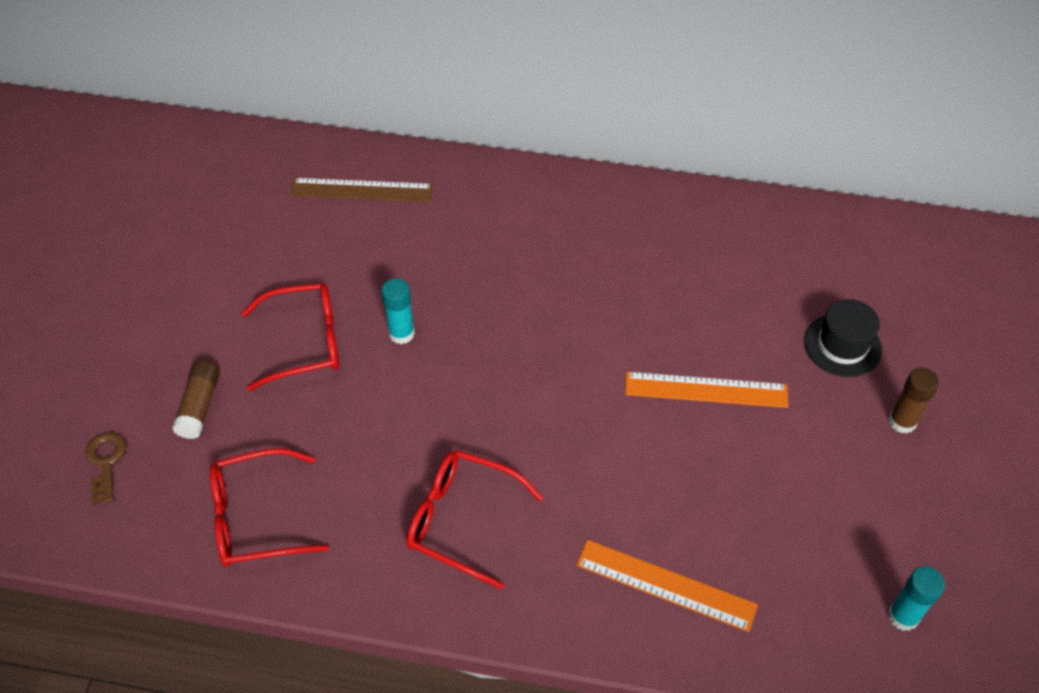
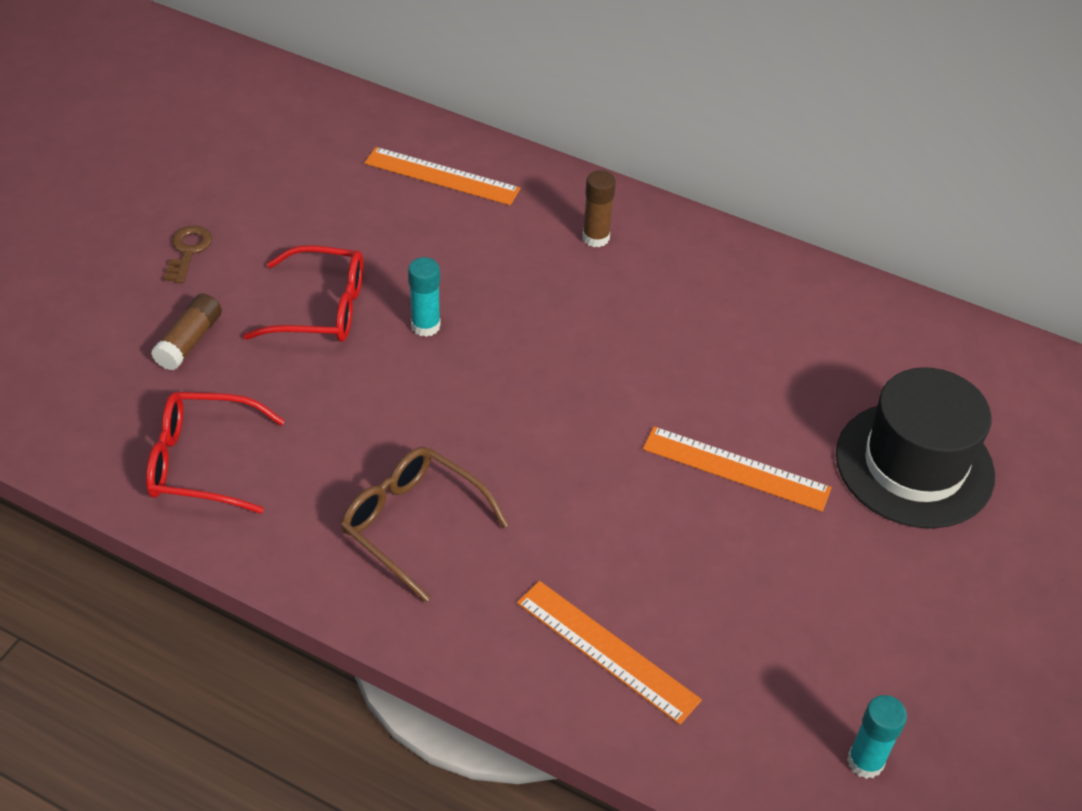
camera: 15 degrees right, 5 degrees down
(105, 462) = (75, 369): brown key -> brown key (188, 251)
(361, 190) = (441, 176): brown ruler -> orange ruler
(462, 520) = (413, 524): red glasses -> brown glasses
(842, 345) = (914, 465): black hat -> black hat, size x1.72
(902, 421) = (951, 562): brown glue stick -> brown glue stick (596, 238)

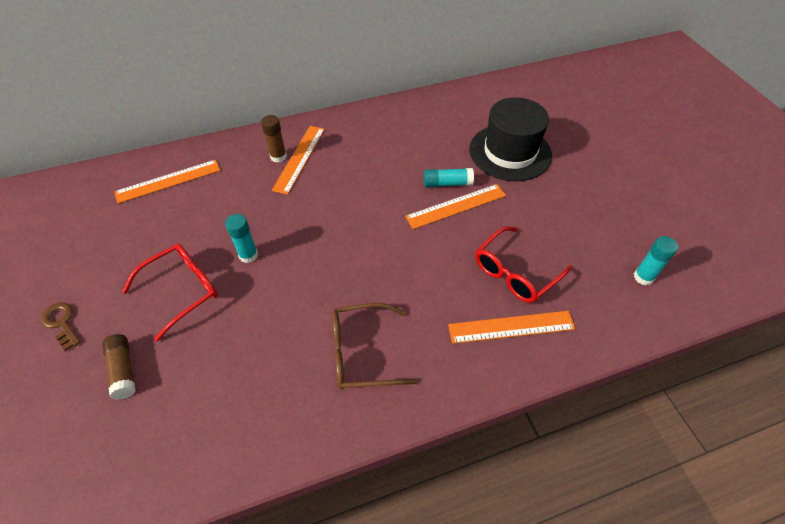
camera: 45 degrees left, 5 degrees up
(202, 462) = (213, 427): red glasses -> red glasses (515, 272)
(618, 258) = (299, 158): none -> orange ruler
(763, 433) = (447, 183): none -> turquoise glue stick

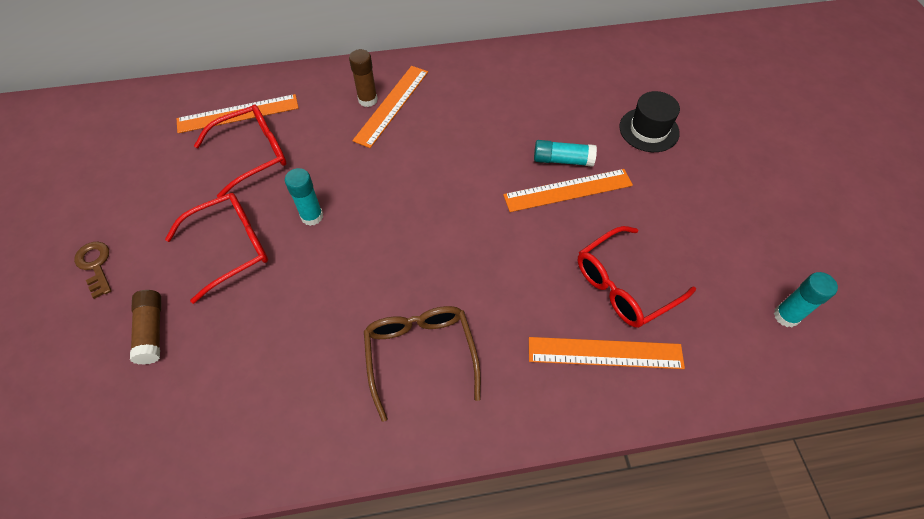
camera: 10 degrees right, 5 degrees up
(187, 212) = (252, 154): none -> red glasses
(362, 353) = (420, 355): brown glasses -> brown glasses turned 75 degrees clockwise
(510, 152) = (649, 130): black hat -> black hat, size x0.58

